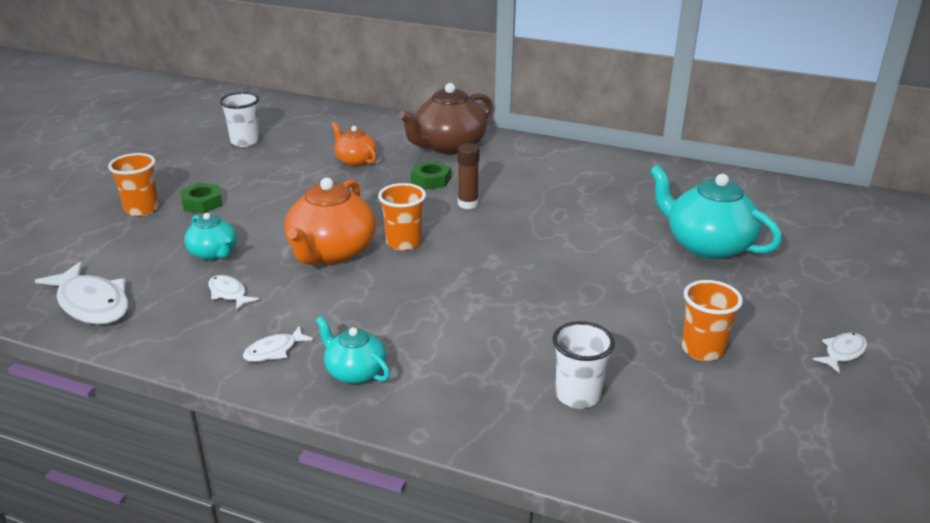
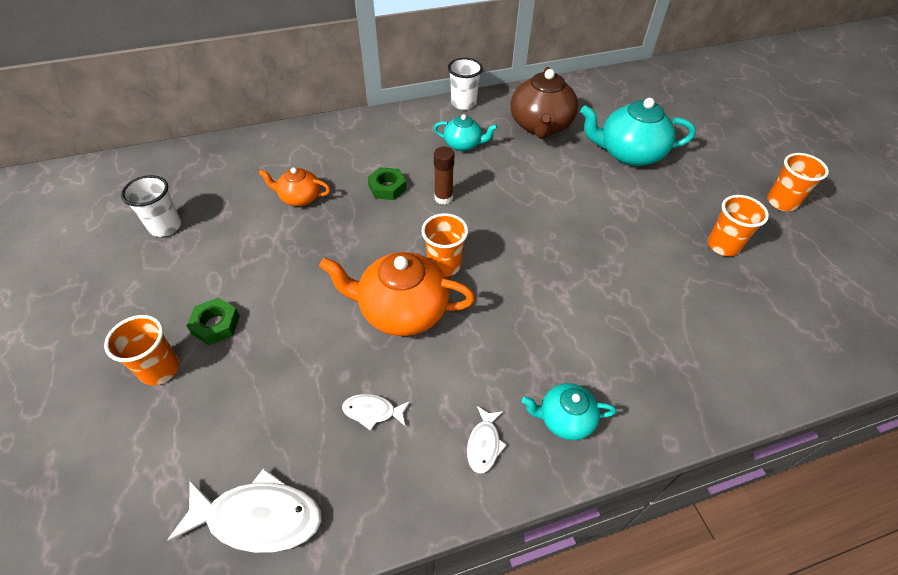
camera: 40 degrees left, 20 degrees up
(214, 253) = (302, 376): turquoise teapot -> turquoise teapot (463, 144)
(331, 252) = (402, 310): orange teapot -> orange teapot turned 120 degrees clockwise
(448, 146) = (358, 144): brown teapot -> brown teapot (540, 126)
(578, 395) = (709, 333): white cup -> white cup (463, 103)
(842, 353) = (781, 202): white fish -> orange cup

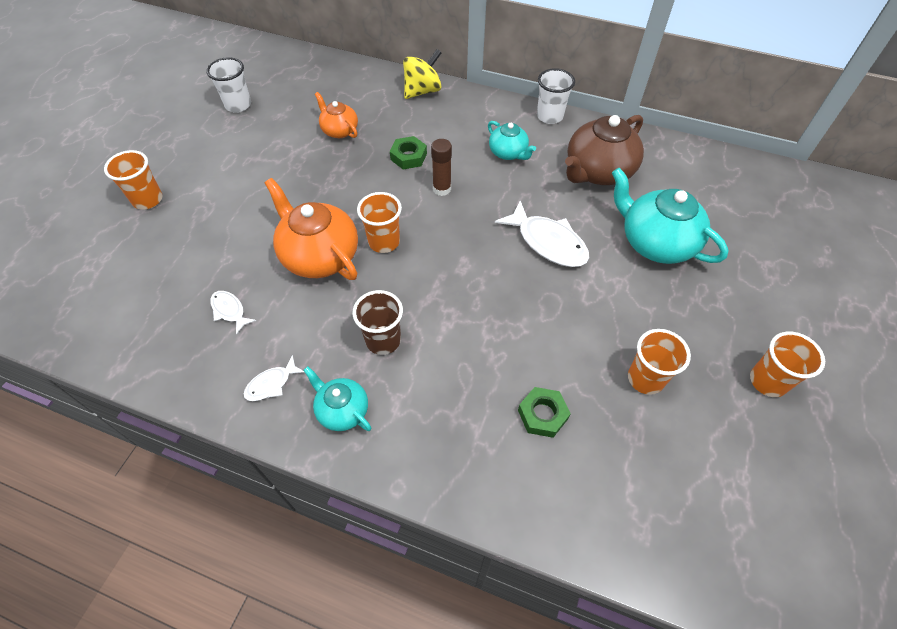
camera: 40 degrees right, 5 degrees up
(216, 324) = (202, 191): green nut -> green nut (542, 415)
(258, 517) = (109, 325): white fish -> white fish (548, 242)
(340, 130) = (422, 91): none -> yellow spinning top
(532, 341) = (383, 340): none -> brown cup

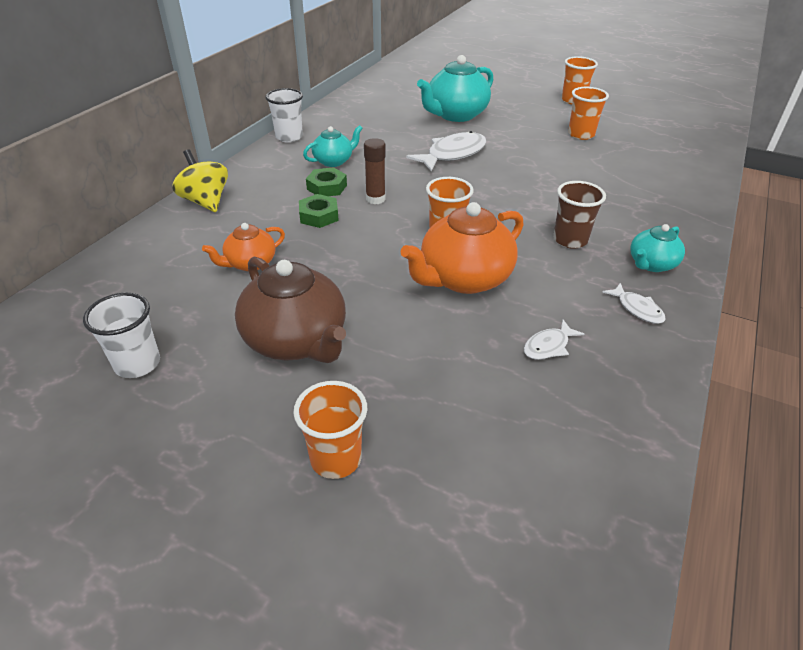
camera: 85 degrees left, 15 degrees down
(542, 415) = (622, 173): green nut -> green nut (327, 187)
(598, 172) = (372, 125): brown teapot -> brown teapot (296, 340)

